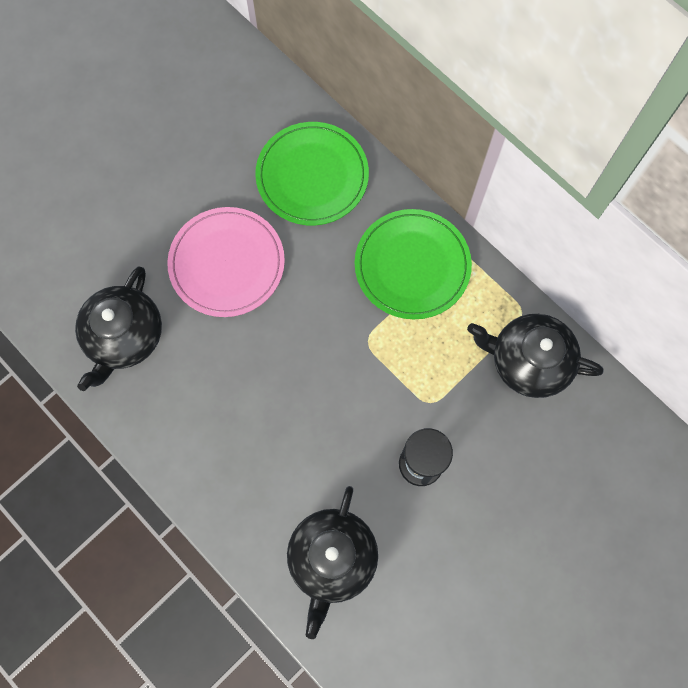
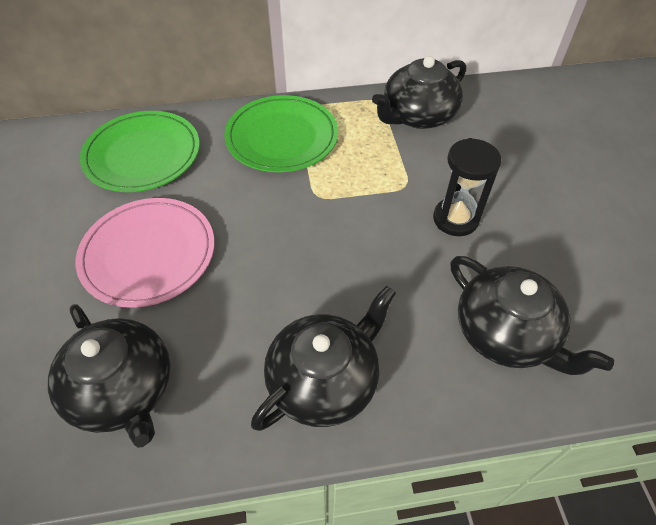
camera: 55 degrees left, 20 degrees down
(212, 455) = (324, 380): none -> black teapot

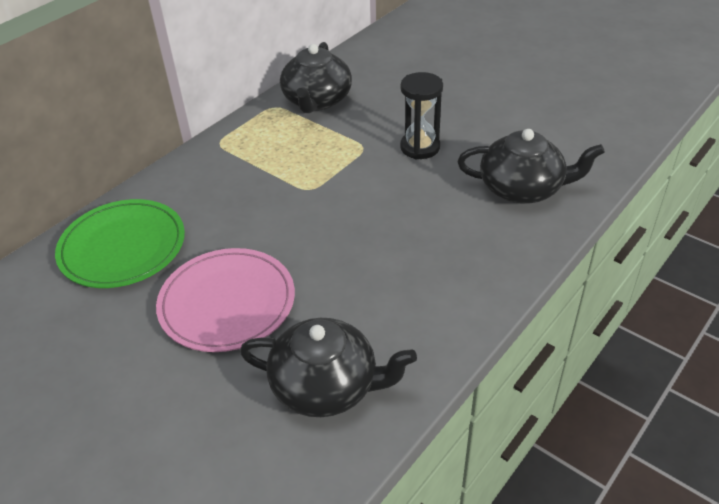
camera: 40 degrees left, 10 degrees down
(282, 137) = (230, 169): green plate -> none
(324, 380) = (451, 283): black teapot -> none

